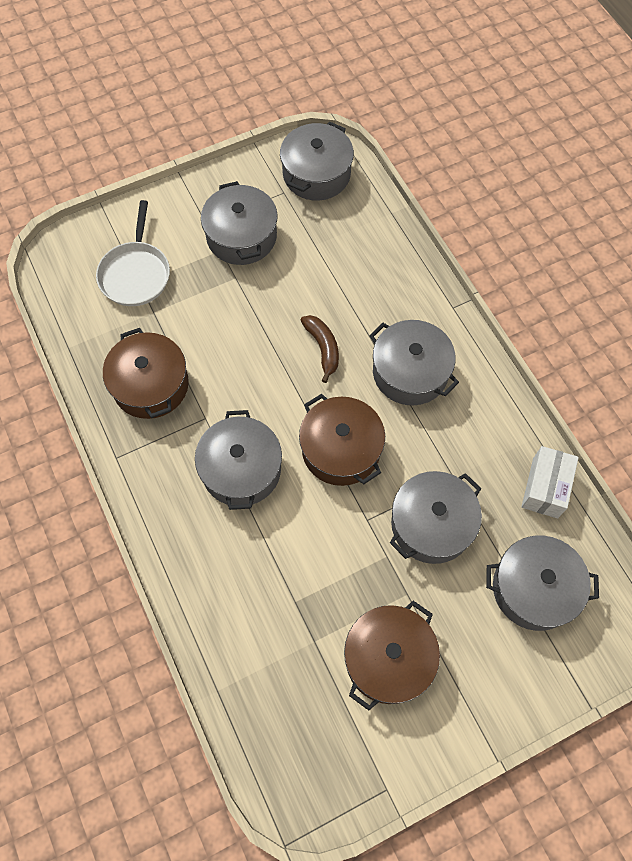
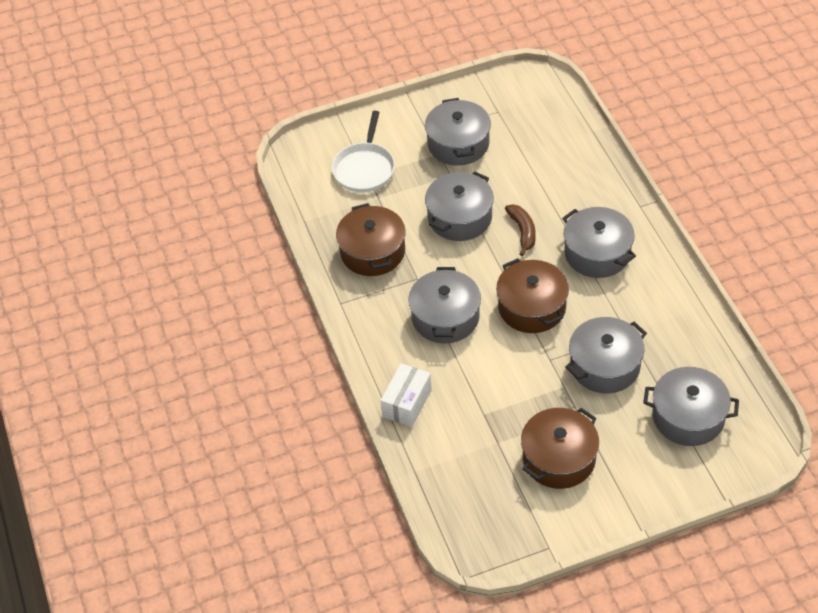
camera: 10 degrees right, 15 degrees down
(316, 174) = (528, 98): grey pot -> grey pot (460, 217)
(545, 488) = (706, 345): white box -> white box (407, 403)

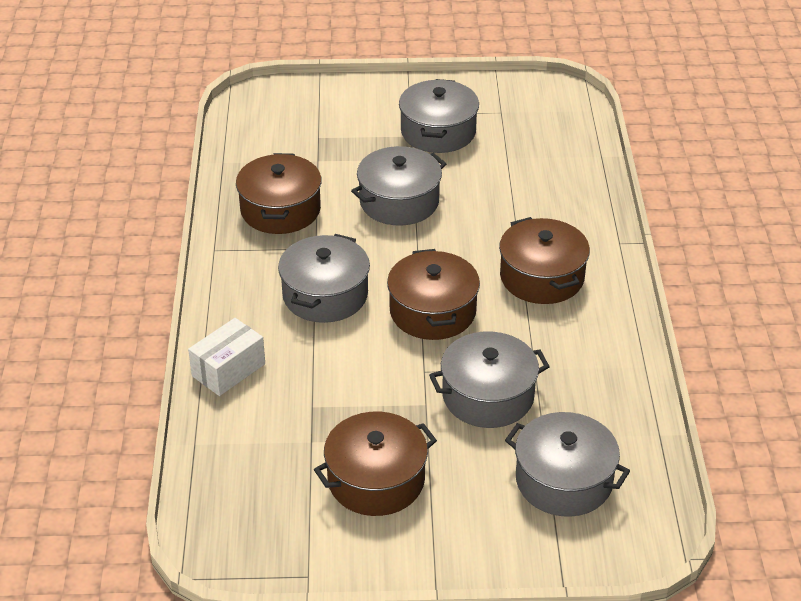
camera: 15 degrees right, 10 degrees down
(364, 169) = (319, 130): white pan -> none
(523, 232) = (464, 233): brown banana -> none
(597, 253) = (542, 277): grey pot -> brown pot

